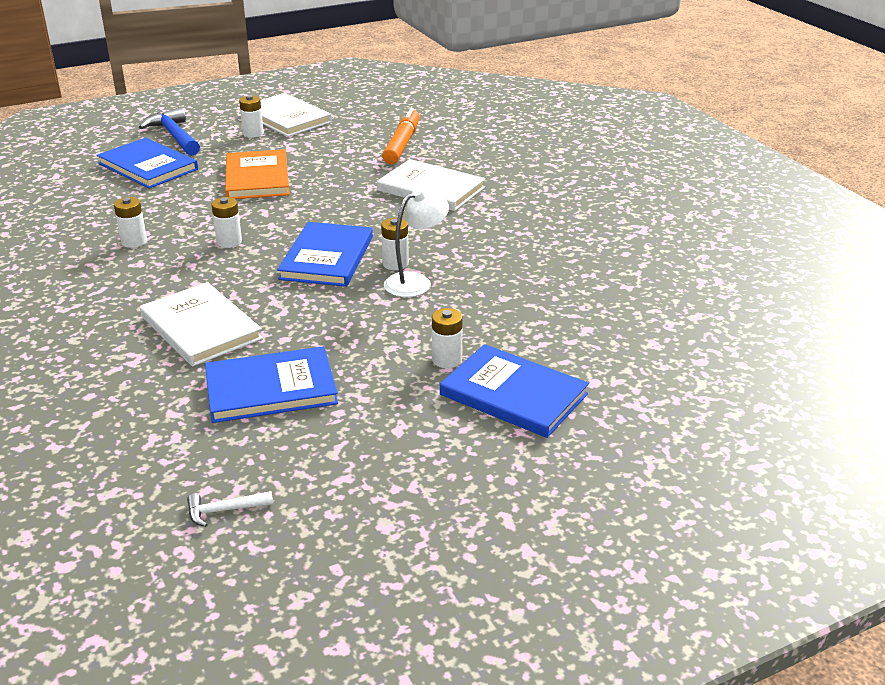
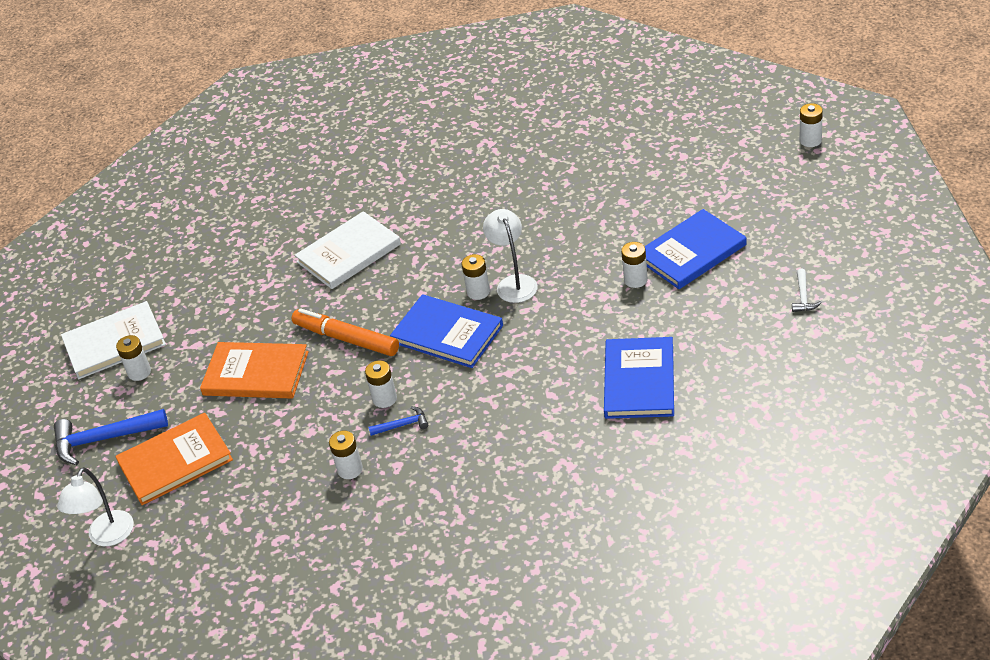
camera: 65 degrees left, 10 degrees up
(65, 158) = (107, 537): none -> white lamp
(148, 166) = (175, 461): blue book -> orange book
(193, 257) = (402, 425): none -> blue hammer
(200, 328) = (532, 421): white book -> none
(224, 510) = (779, 411): white hammer -> white hammer (803, 296)
(402, 144) = (238, 261): orange marker -> orange marker (346, 339)
(808, 469) = (810, 140): none -> white battery

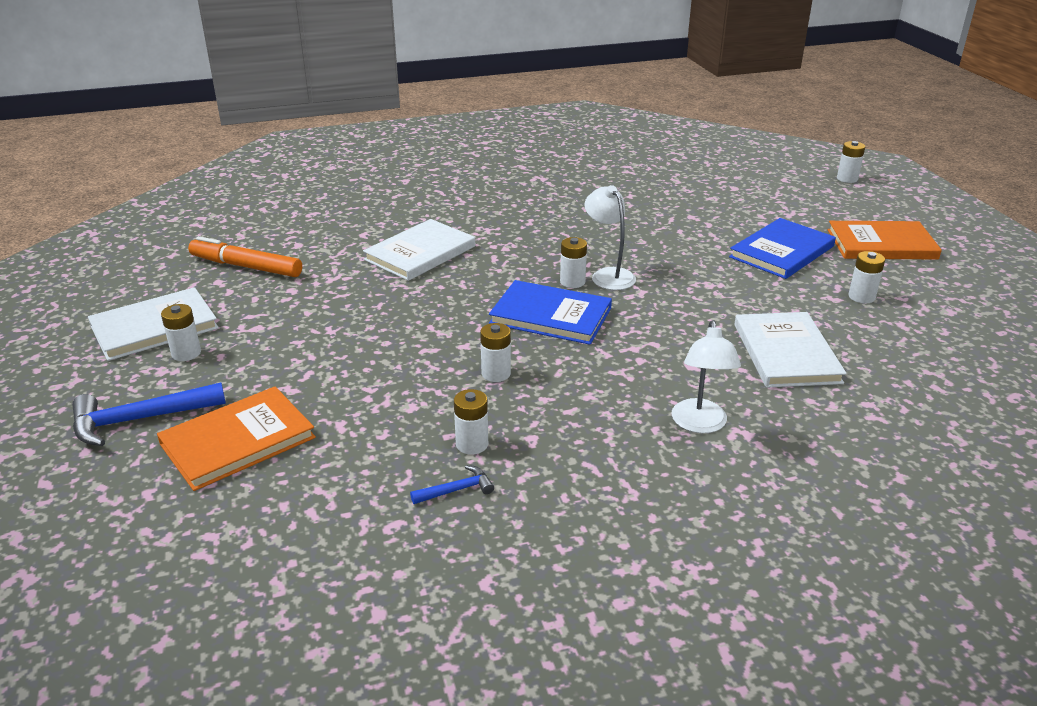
camera: 15 degrees left, 10 degrees down
(107, 537) = (143, 530): white lamp -> white lamp (700, 424)
(256, 373) = (332, 353): orange book -> orange book (881, 244)
(346, 339) = (435, 321): orange marker -> orange marker (246, 266)
(402, 425) = (525, 398): blue hammer -> blue hammer (456, 490)
(635, 280) = (736, 272): white battery -> white battery (861, 297)
(639, 381) = (786, 353): blue book -> white book
(803, 296) = (917, 284): white hammer -> none

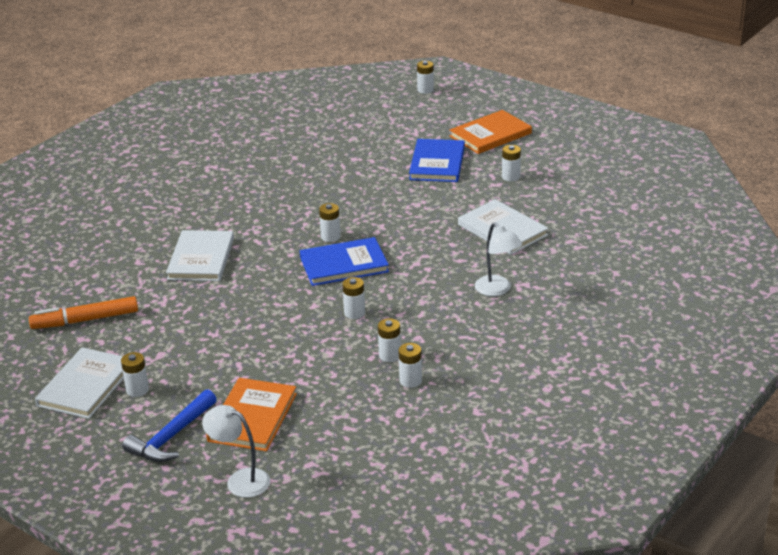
camera: 35 degrees left, 0 degrees up
(456, 490) = (410, 381): blue hammer -> white battery
(608, 275) = (348, 223): white lamp -> white lamp (240, 480)

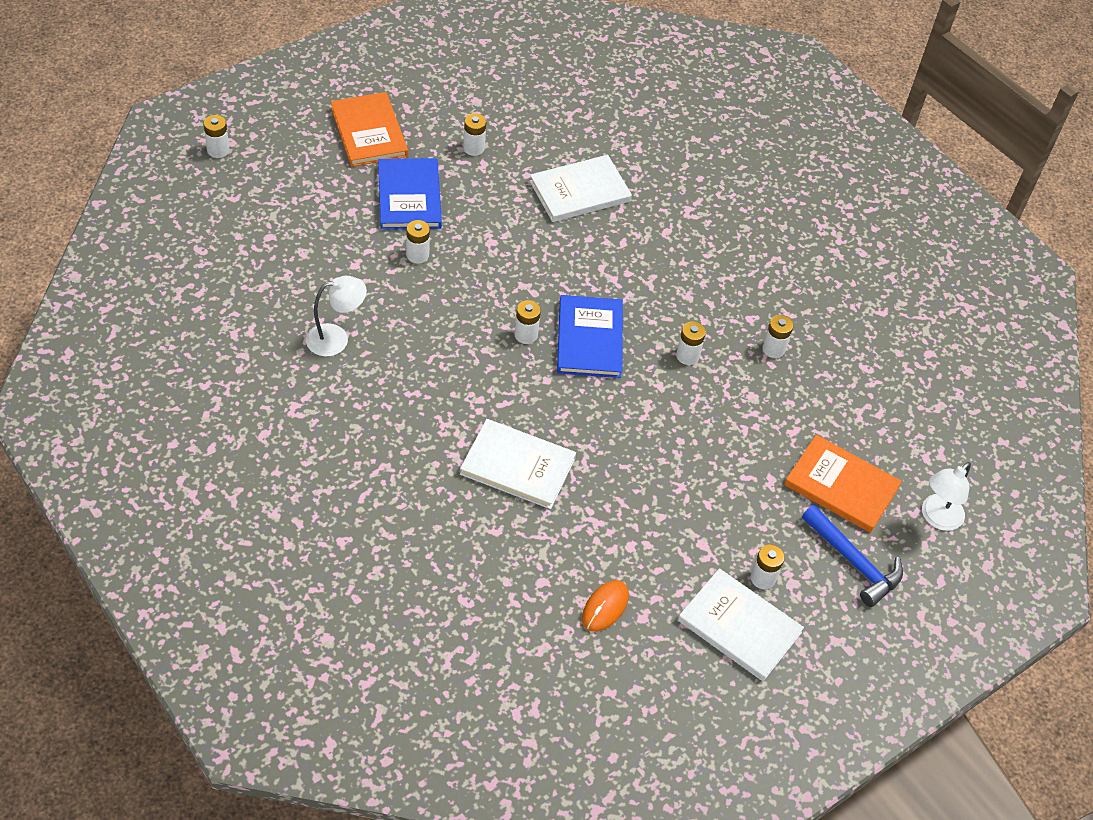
camera: 80 degrees left, 20 degrees up
(85, 320) = (605, 607): orange marker -> orange mouse
(410, 381) = (820, 345): white battery -> white battery (417, 255)
(437, 163) = (409, 196): blue book -> blue book turned 60 degrees clockwise
(497, 290) = (690, 233): white lamp -> white lamp (336, 338)

